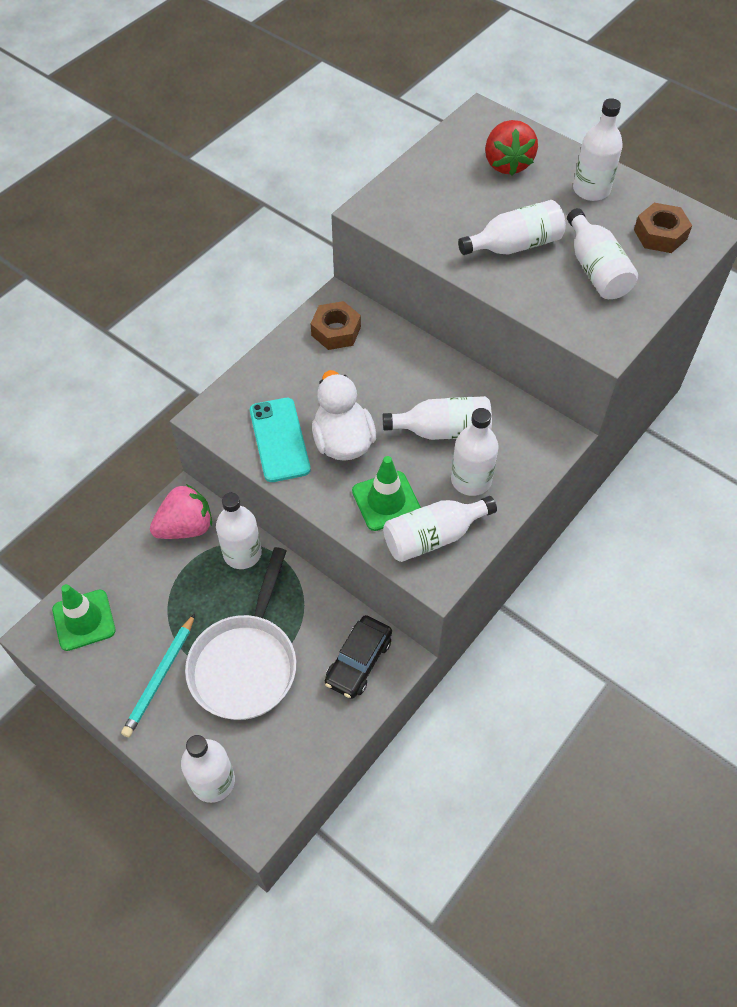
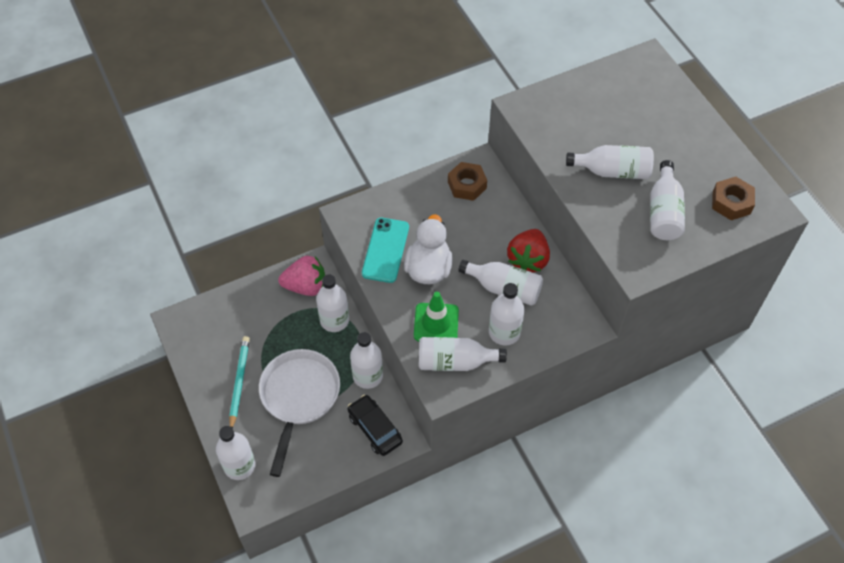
camera: 25 degrees right, 0 degrees up
(84, 620) = (209, 323): green traffic cone -> none
(160, 677) = (239, 382): turquoise pencil -> turquoise pencil turned 135 degrees clockwise
(246, 664) = (299, 397): white pan -> white pan turned 150 degrees clockwise
(358, 661) = (375, 429): black car -> black car turned 90 degrees clockwise
(507, 164) = (644, 104): red strawberry -> red strawberry (528, 260)
(591, 190) = (698, 148): white bottle -> white bottle (367, 376)

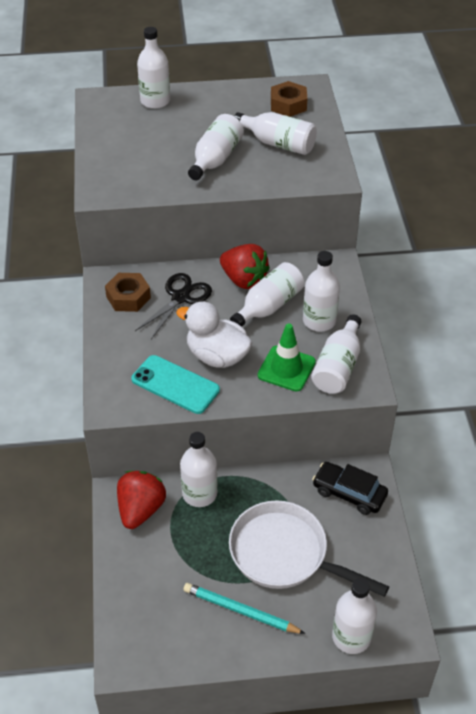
camera: 70 degrees left, 10 degrees down
(305, 286) = (140, 509): pink strawberry -> red strawberry
(367, 376) = (283, 482): white bottle -> white bottle (155, 101)
(375, 429) = (349, 493): black car -> black car turned 45 degrees clockwise
(484, 221) = (180, 297): none -> black scissors

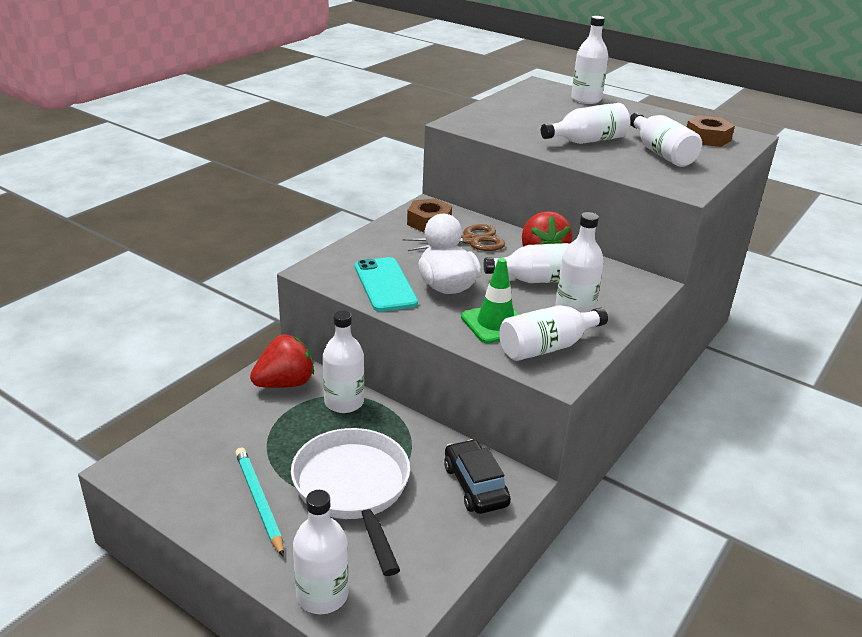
camera: 40 degrees right, 15 degrees down
(180, 297) = (470, 241): black scissors -> brown scissors

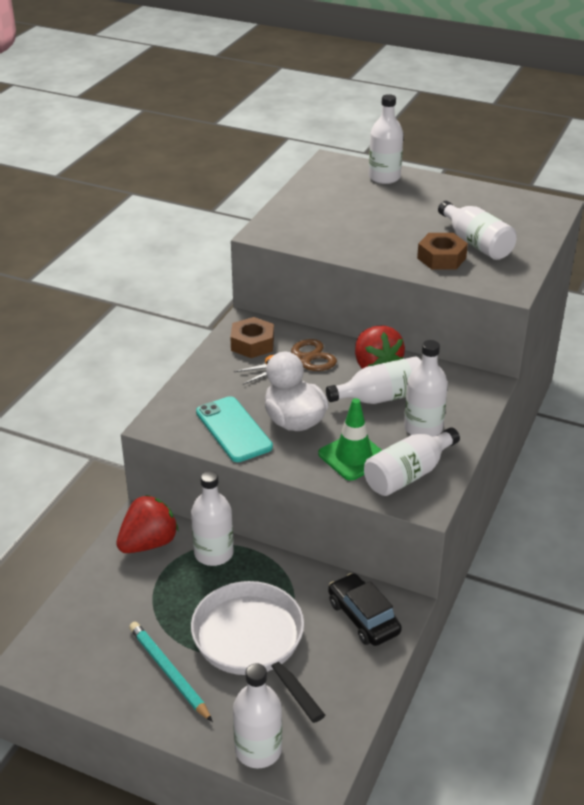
camera: 10 degrees left, 5 degrees up
(587, 141) = (400, 238): white bottle -> none
(707, 138) = (516, 215): brown nut -> brown nut (441, 258)

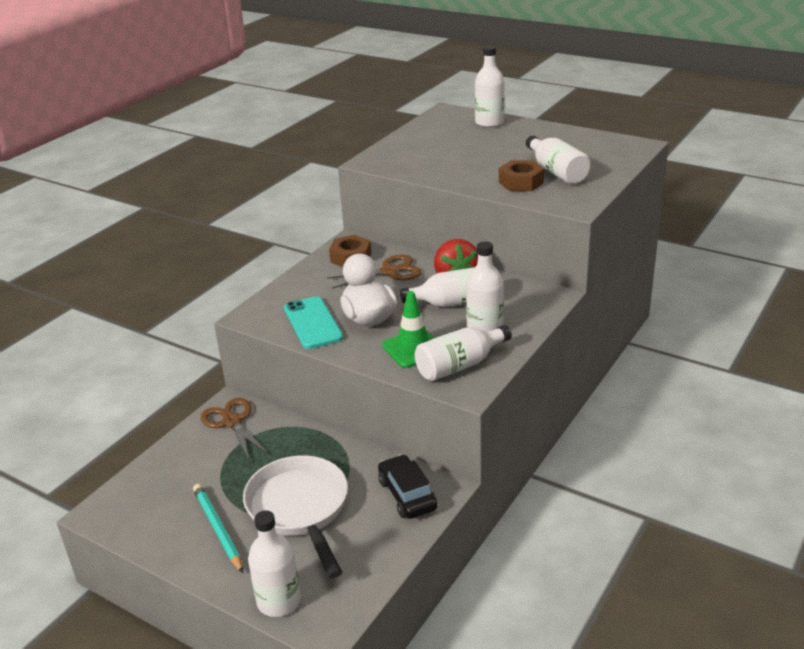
camera: 10 degrees right, 5 degrees down
(148, 543) = (232, 422): red strawberry -> brown scissors
(213, 553) = (286, 433): white bottle -> none

